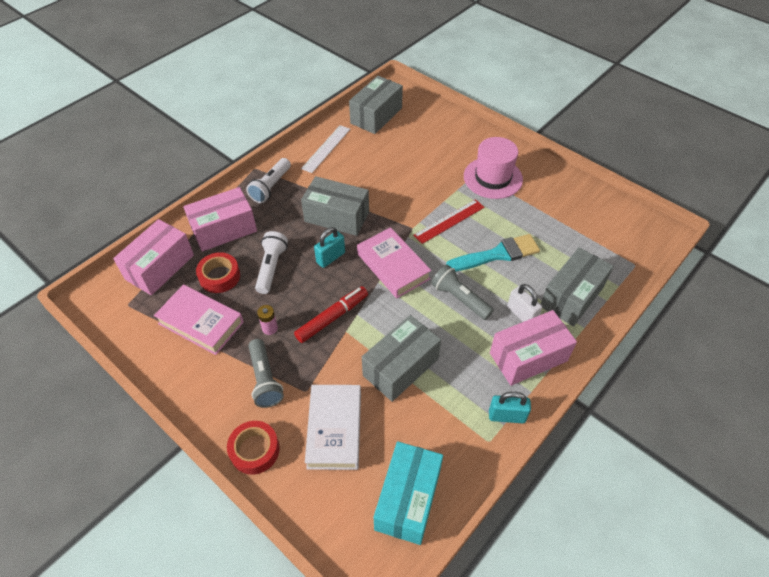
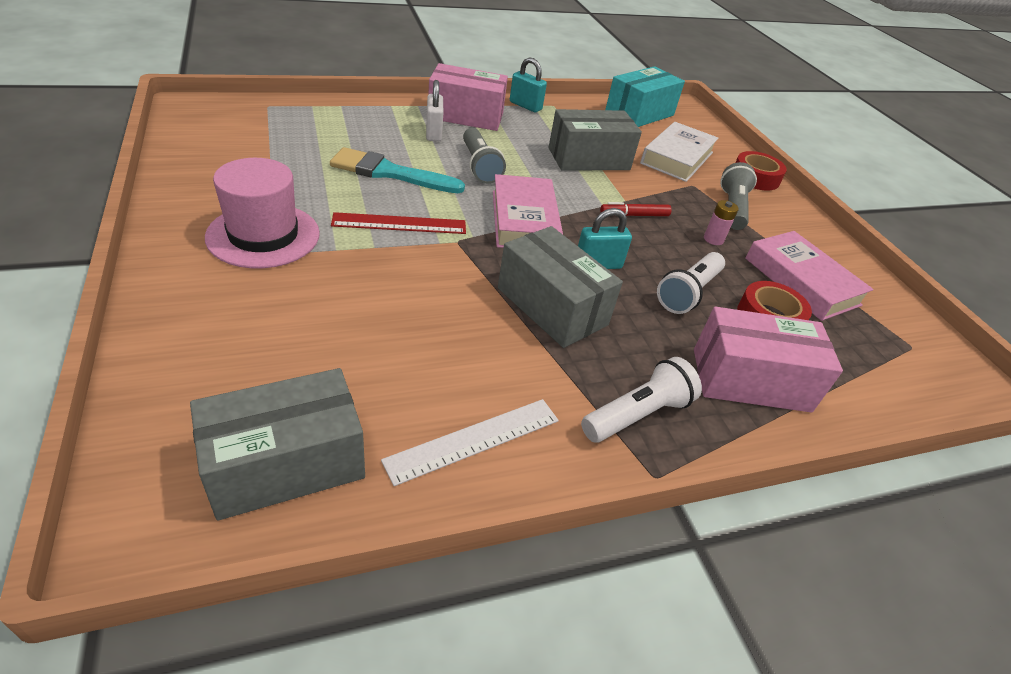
camera: 155 degrees left, 10 degrees down
(160, 267) = (867, 374): pink box -> none
(332, 318) = (634, 215): red marker -> red marker, size x0.66
(572, 296) = (368, 120): grey box -> none

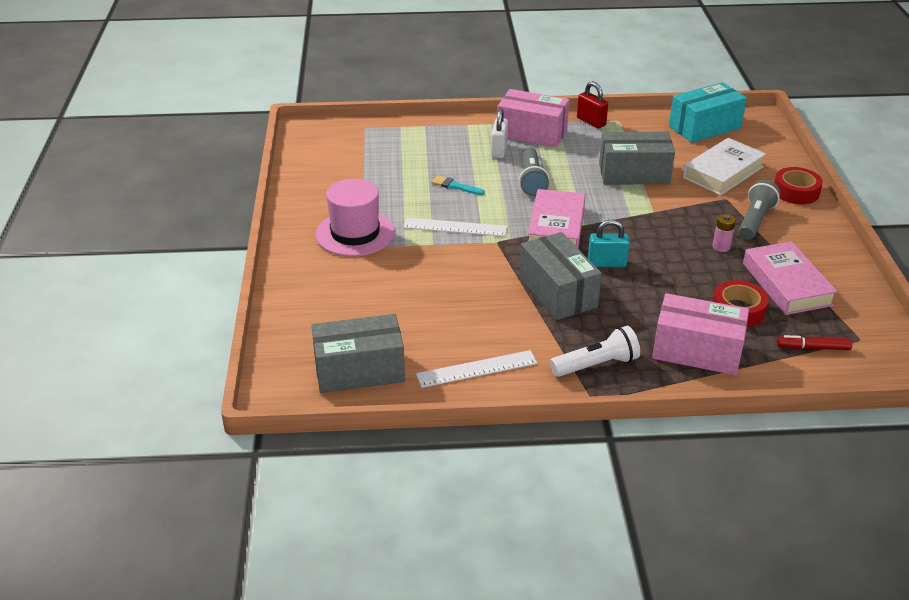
camera: 20 degrees right, 5 degrees down
(390, 173) = (455, 186): turquoise brush -> turquoise brush, size x0.51
(399, 223) = (455, 227): red ruler -> white ruler
(525, 106) = (591, 122): turquoise padlock -> red padlock
(634, 215) = (656, 224): red marker -> red marker (813, 348)
(688, 293) = (676, 288): white flashlight -> none

